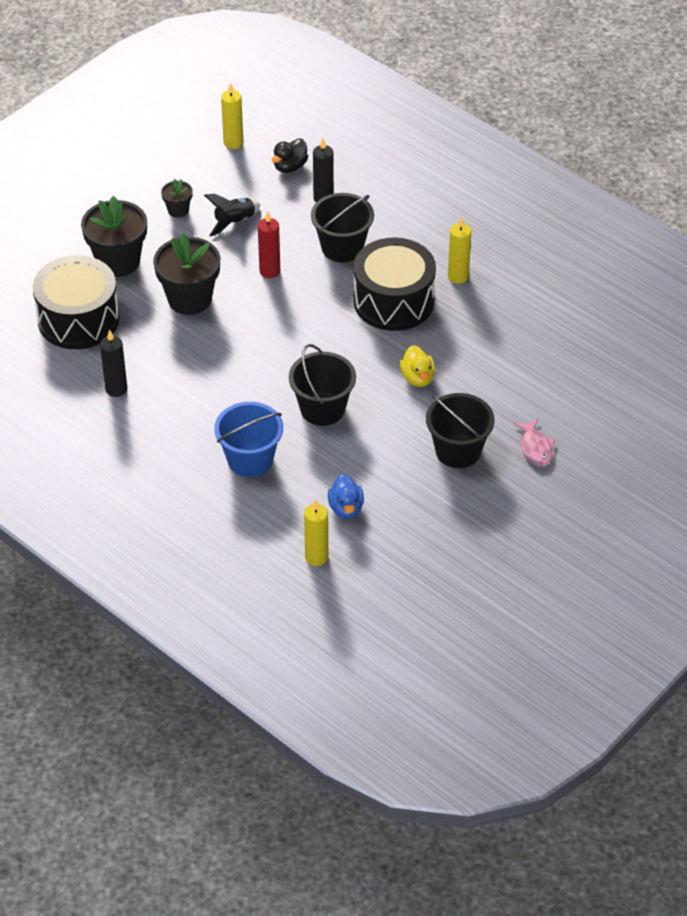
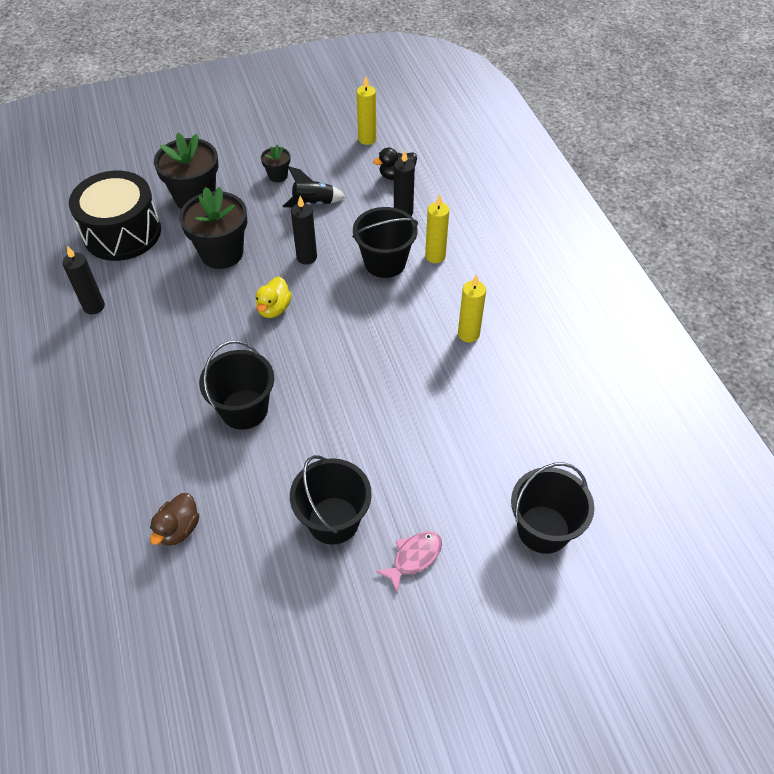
camera: 30 degrees right, 5 degrees up
(250, 459) = (139, 429): blue bucket -> none
(269, 271) = (306, 257): red candle -> black candle
(316, 557) = (107, 570): yellow candle -> yellow candle (435, 256)
(346, 508) = (178, 529): blue duck -> brown duck
(393, 301) = (391, 332): black drum -> none
(417, 378) = (355, 420): yellow duck -> yellow duck (274, 308)
(535, 447) = (414, 558): pink fish -> pink fish turned 150 degrees counterclockwise
(613, 388) = (543, 529): none -> black bucket

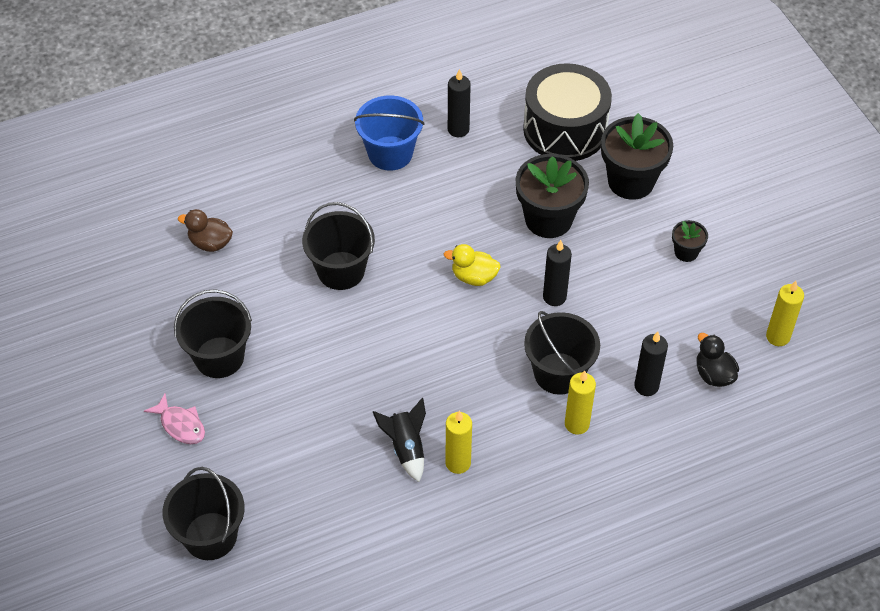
camera: 85 degrees right, 0 degrees up
(105, 361) = (390, 153): none -> blue bucket
(313, 203) = (644, 293): black rocket -> black rocket (406, 448)

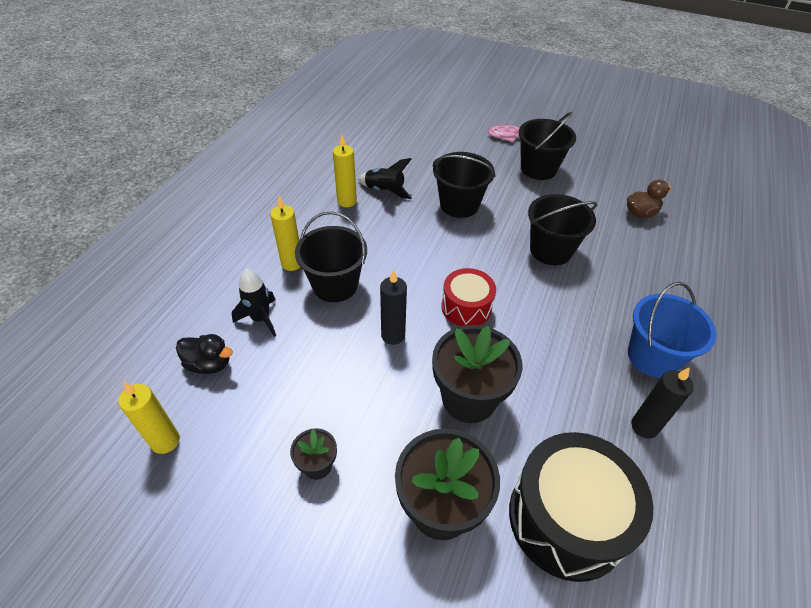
camera: 135 degrees right, 5 degrees down
(210, 536) = (431, 112): black bucket -> black bucket (459, 205)
(474, 277) = (466, 307): yellow duck -> red drum
(646, 386) = (261, 319): black candle -> black rocket

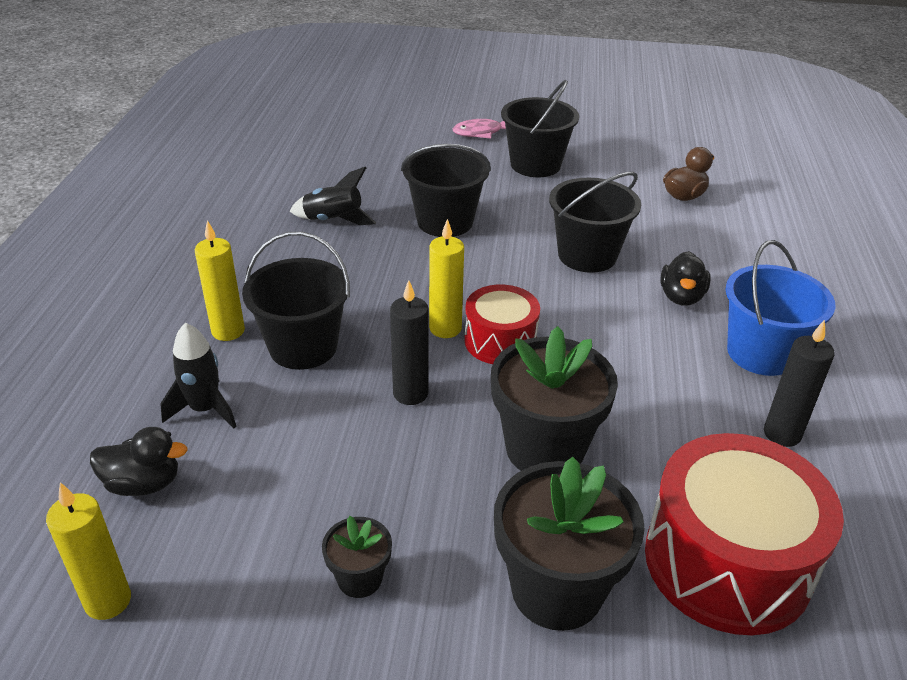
camera: 15 degrees left, 10 degrees down
(347, 201) = (282, 241): yellow candle -> yellow candle (445, 328)
(567, 518) = (727, 561): black drum -> red drum
(608, 298) = (681, 297): none -> black duck

